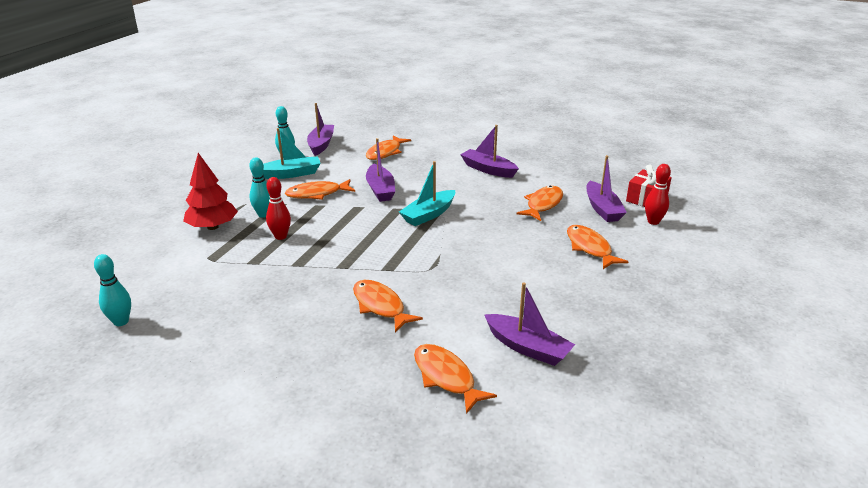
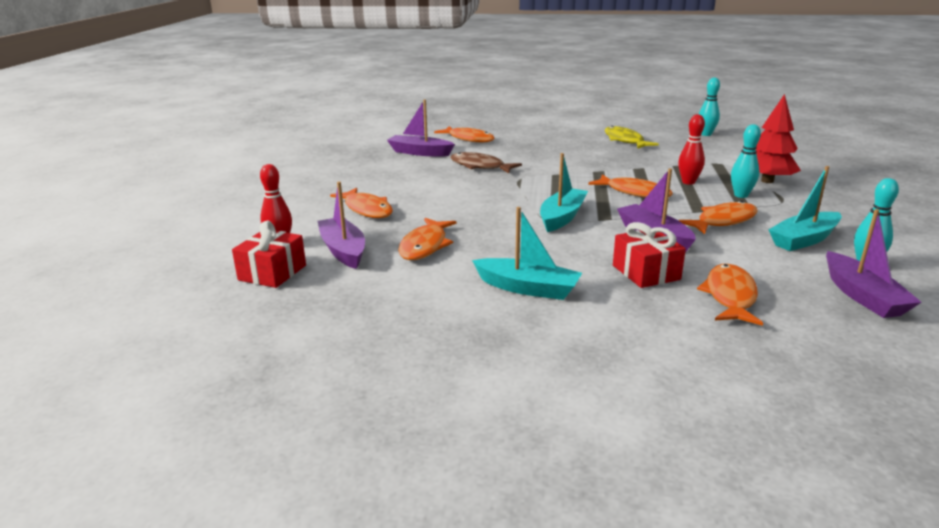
camera: 165 degrees right, 5 degrees down
(241, 326) = (625, 140): none -> yellow fish
(380, 306) = (540, 157): orange fish -> orange fish (634, 192)
(414, 169) = (646, 272): none -> red gift
(461, 298) = (480, 166): none -> brown fish
(488, 169) = (528, 288): purple boat -> turquoise boat

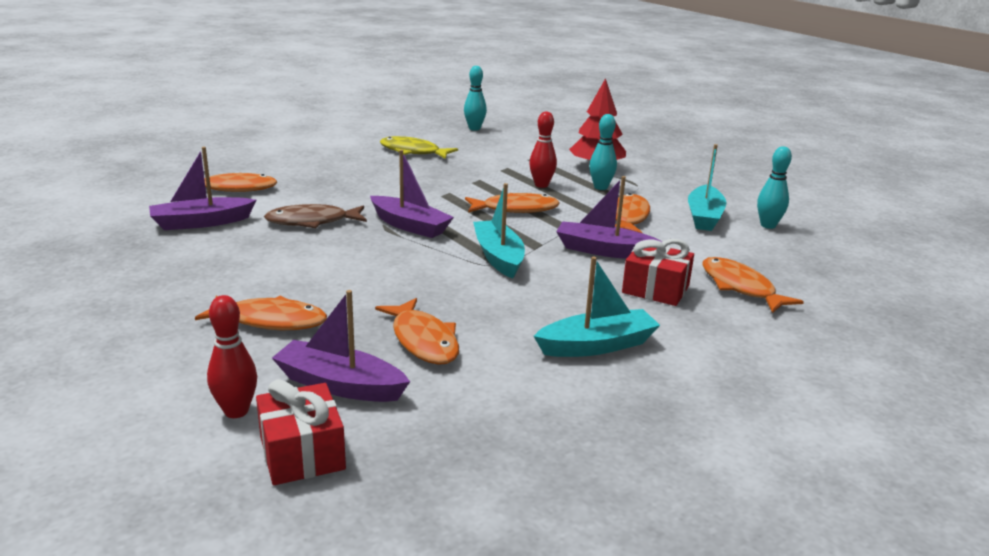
camera: 45 degrees left, 0 degrees up
(862, 296) = (806, 253): purple boat -> purple boat (410, 226)

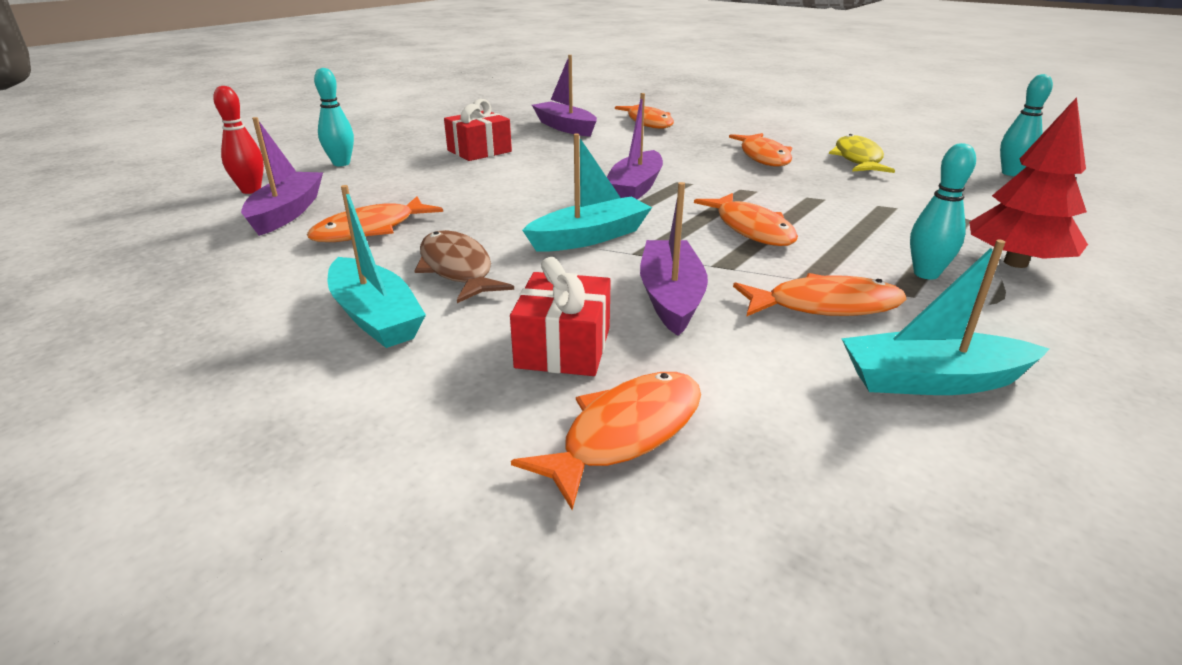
camera: 75 degrees right, 5 degrees up
(270, 321) = (395, 175): orange fish -> orange fish (763, 157)
(302, 453) = (185, 218): red gift -> red gift (479, 151)
(312, 222) = (603, 155): brown fish -> brown fish (457, 269)
(541, 185) = (863, 234): red bowling pin -> none
(768, 225) = (1000, 471): turquoise bowling pin -> turquoise bowling pin (341, 163)

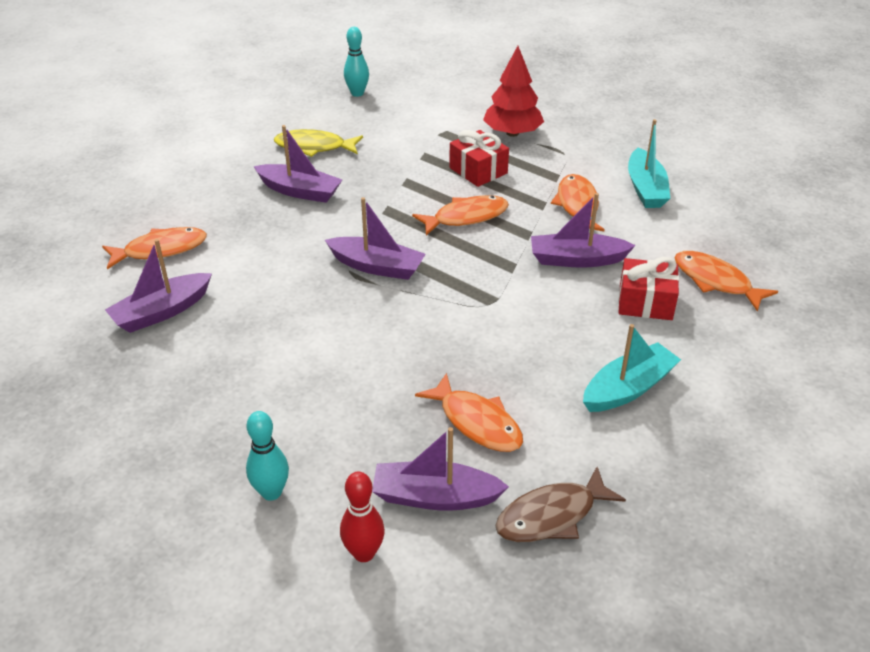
camera: 90 degrees left, 10 degrees up
(457, 269) = (549, 357): brown fish -> brown fish (552, 516)
(479, 151) = (244, 375): red gift -> red gift (478, 170)
(590, 237) = (485, 292): turquoise boat -> none
(763, 157) = (300, 191): orange fish -> purple boat
(926, 274) = (531, 165): turquoise bowling pin -> none

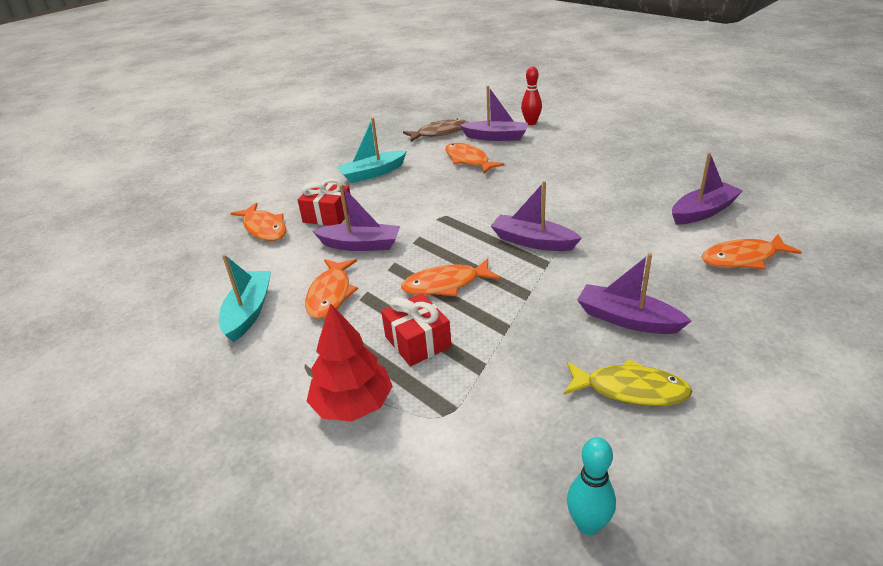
camera: 170 degrees left, 5 degrees down
(271, 492) = (581, 137): turquoise bowling pin -> none

